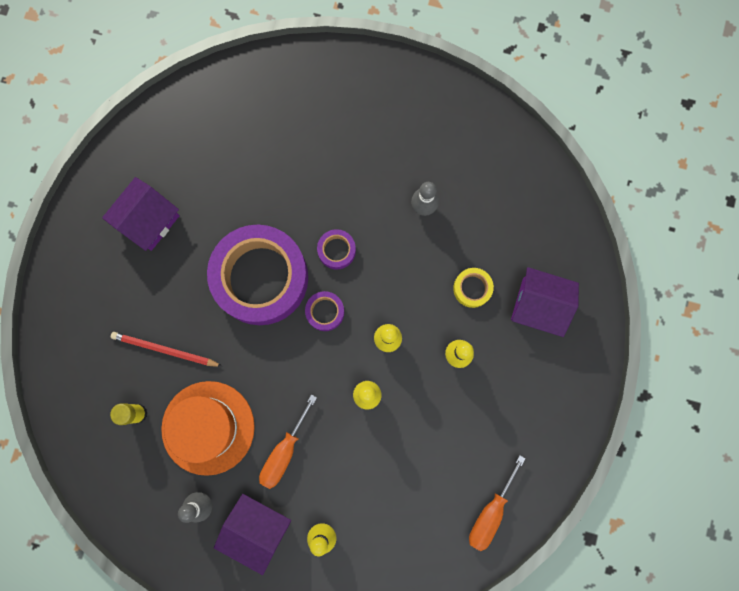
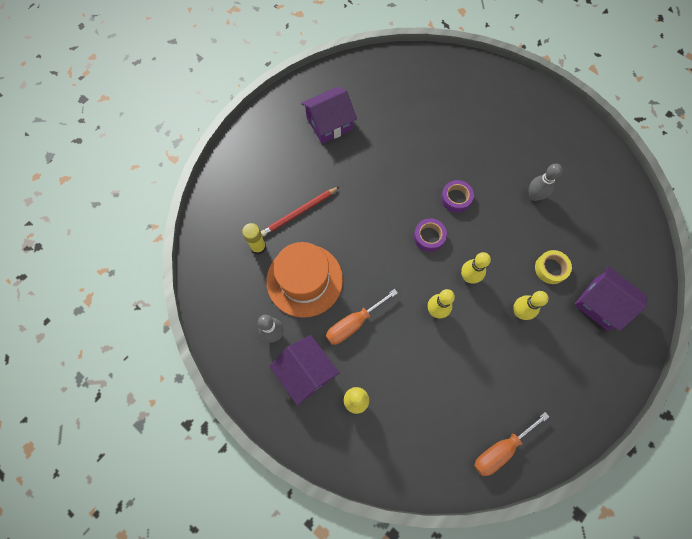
camera: 25 degrees right, 10 degrees down
(165, 350) = (299, 212): red pencil -> red pencil turned 75 degrees counterclockwise
(260, 278) = (391, 193): purple tape -> none

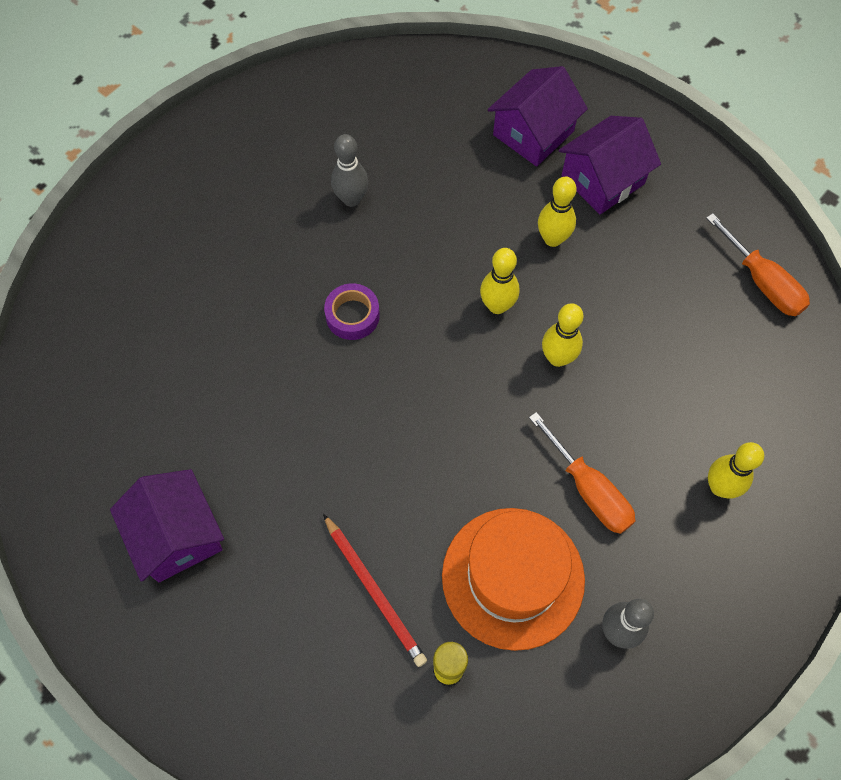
camera: 90 degrees left, 5 degrees down
(306, 372) = (681, 570): purple house -> purple house (602, 180)
(429, 237) = (425, 362): purple tape -> none
(551, 268) = (479, 189): yellow tape -> none

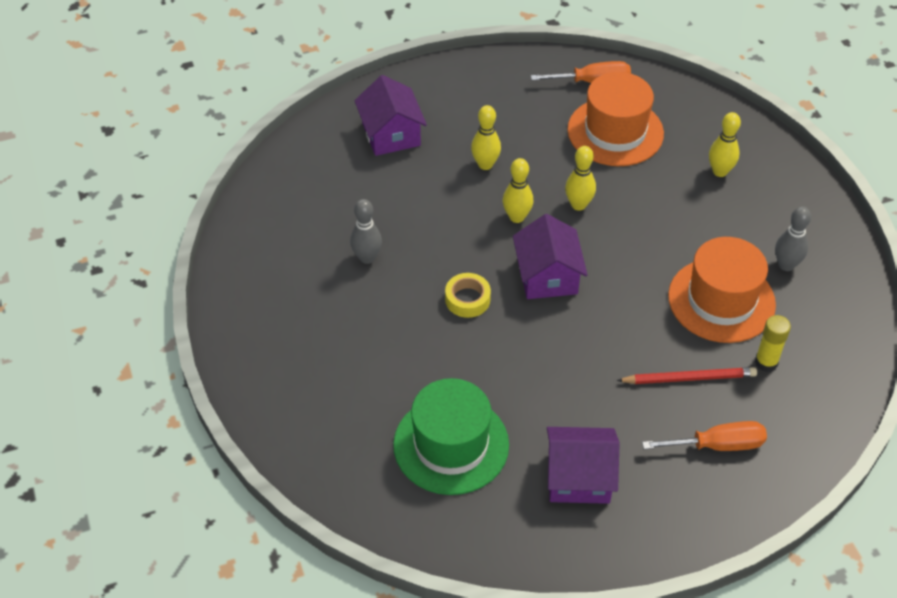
camera: 60 degrees left, 15 degrees down
(157, 393) = (451, 445): none -> green hat
(352, 315) = (467, 299): purple tape -> yellow tape
(589, 490) = (683, 234): orange screwdriver -> orange screwdriver (717, 445)
(602, 180) = (458, 118): purple house -> purple house (547, 276)
(699, 343) = (615, 132): none -> orange hat

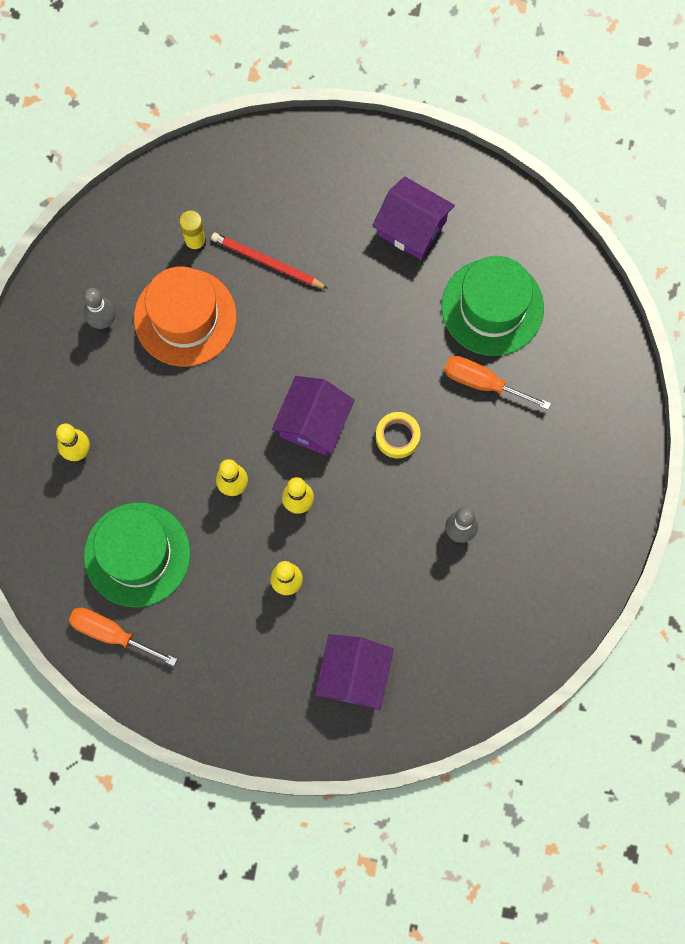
camera: 150 degrees left, 25 degrees up
(615, 132) = (137, 554): orange hat -> green hat
(717, 445) = (288, 196): orange screwdriver -> orange screwdriver (483, 383)

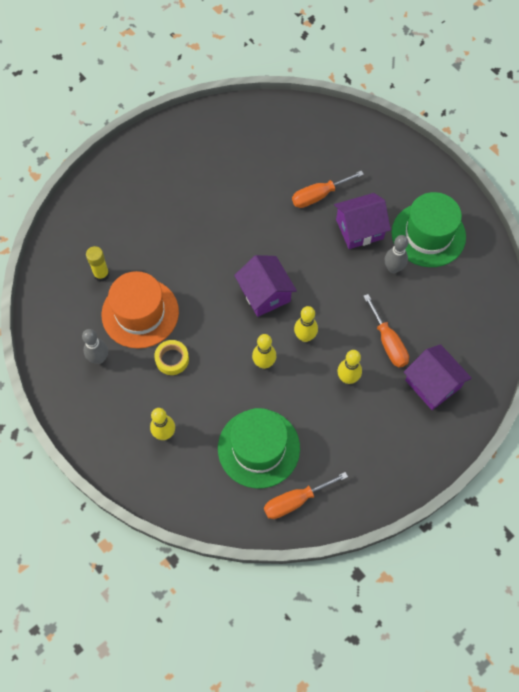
camera: 50 degrees left, 10 degrees down
(267, 262) = (149, 247): red pencil -> none
(364, 593) = (388, 342): none -> orange screwdriver
(397, 437) = (311, 258): yellow tape -> yellow tape (172, 359)
(412, 227) = (199, 164): purple house -> purple house (359, 229)
(492, 307) = (280, 161): green hat -> green hat (428, 234)

